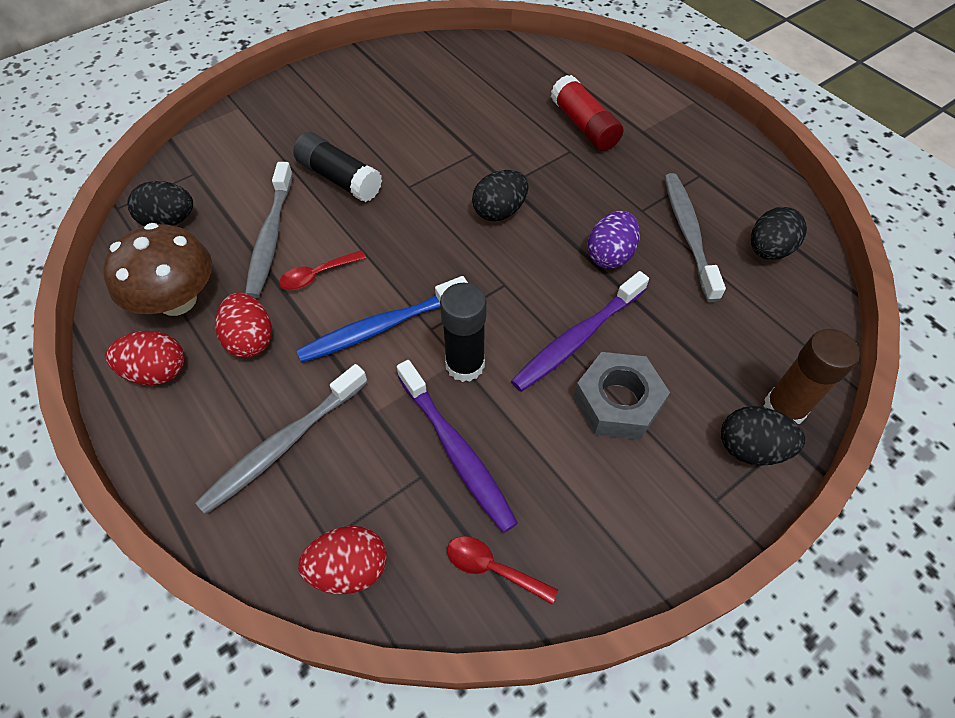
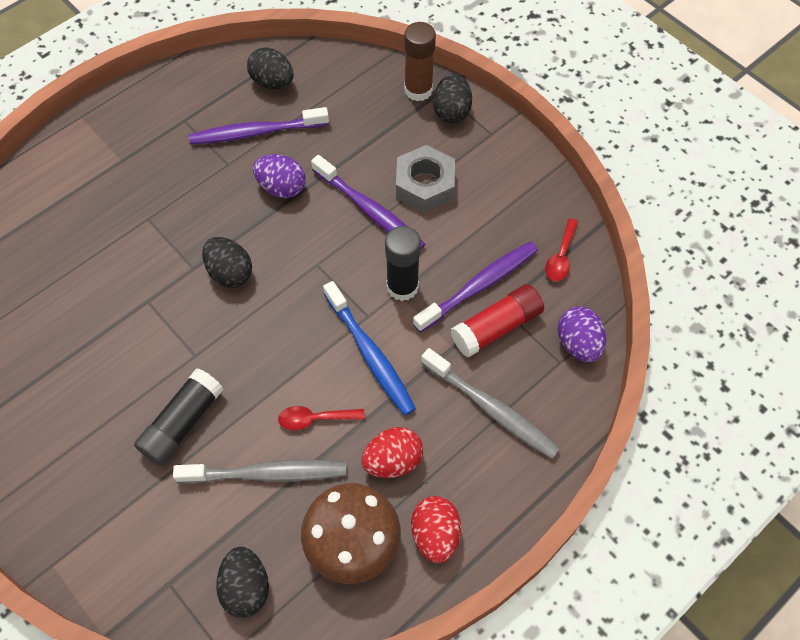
camera: 95 degrees left, 5 degrees up
(317, 275) = (315, 419): red spoon -> red spoon turned 120 degrees clockwise
(349, 568) = (578, 344): red egg -> purple egg
(584, 125) = (111, 206): red glue stick -> red glue stick (496, 327)
(688, 234) = (256, 132): grey toothbrush -> purple toothbrush

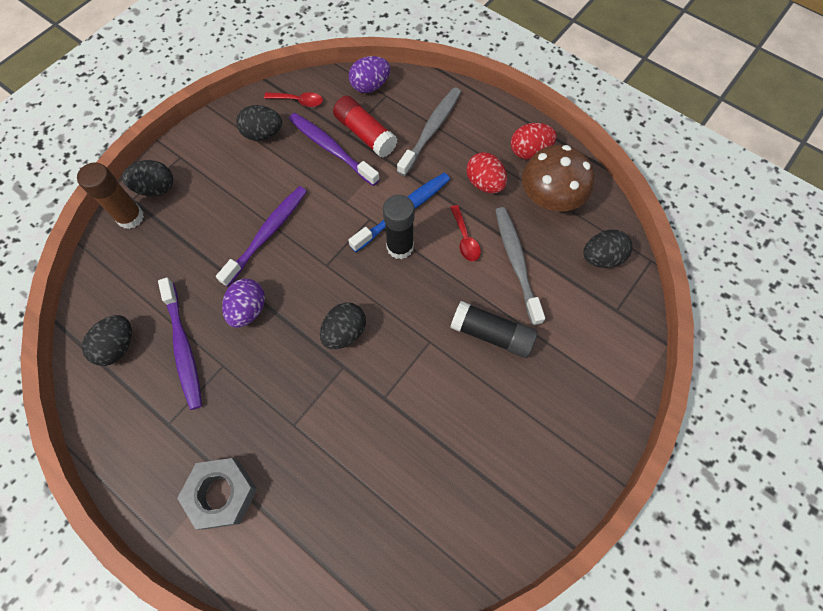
camera: 100 degrees left, 5 degrees up
(402, 287) = (339, 199): black glue stick -> black glue stick (400, 247)
(425, 185) = (237, 197): grey nut -> grey nut (222, 494)
(513, 215) = (263, 134): none -> black egg

